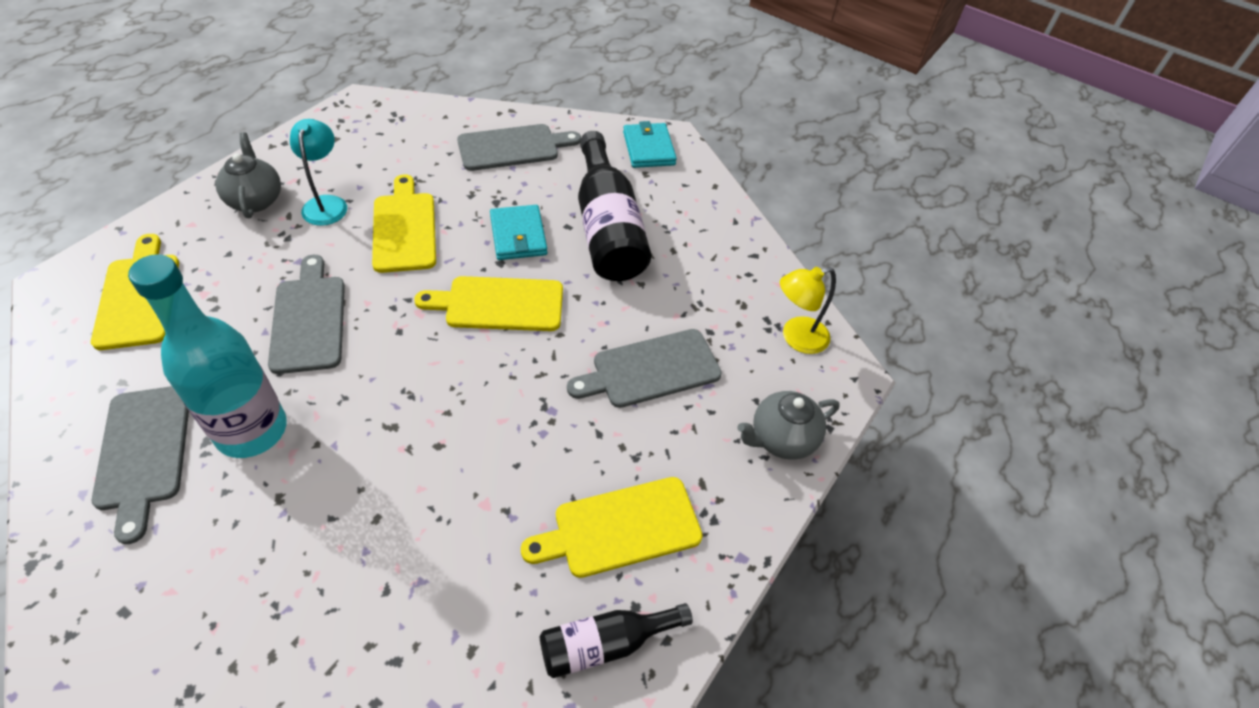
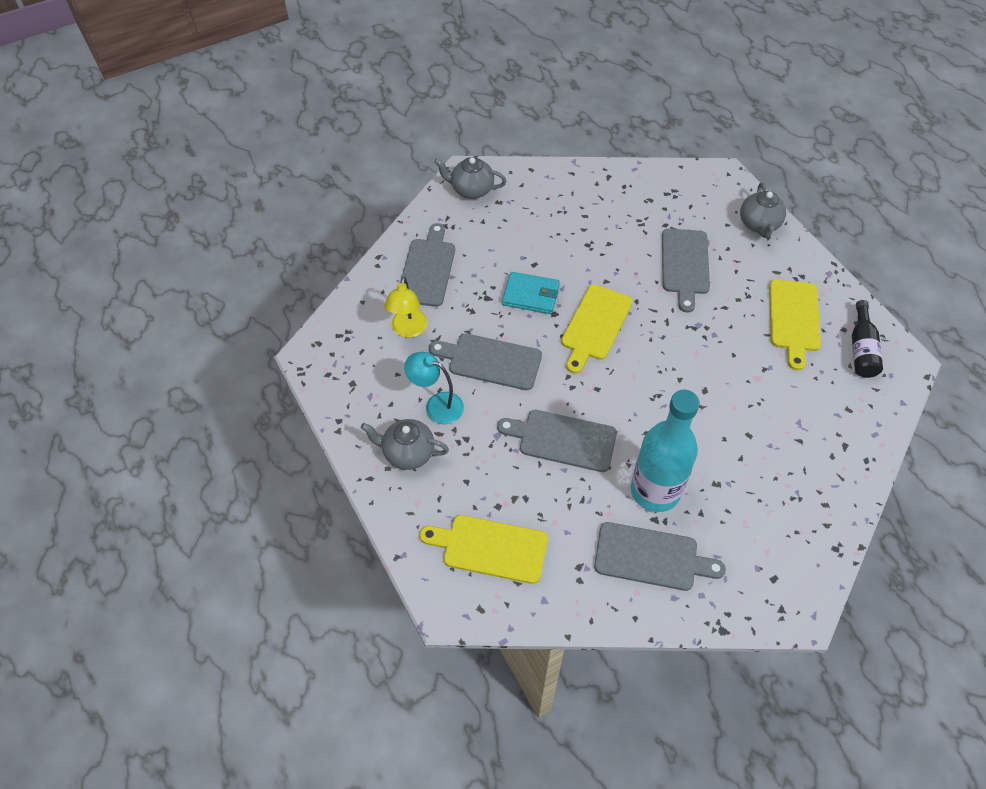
camera: 60 degrees left, 5 degrees up
(404, 228) = (490, 361): yellow cutting board -> grey cutting board
(607, 228) = (547, 242): black bottle -> none
(649, 148) = (471, 190): turquoise wallet -> grey teapot
(796, 338) = (687, 186): yellow lamp -> yellow lamp (408, 330)

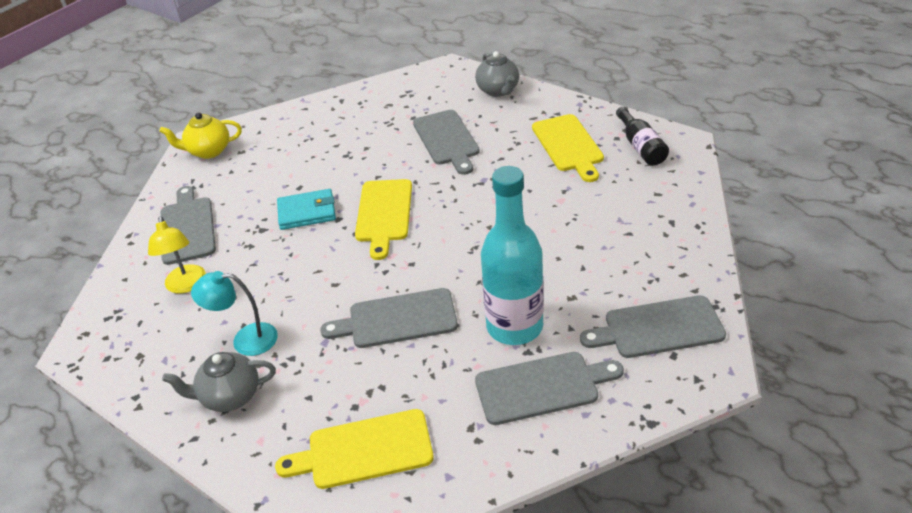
camera: 20 degrees left, 15 degrees down
(471, 190) = (208, 151): grey teapot -> yellow teapot
(490, 361) = (289, 280): grey cutting board -> grey cutting board (658, 328)

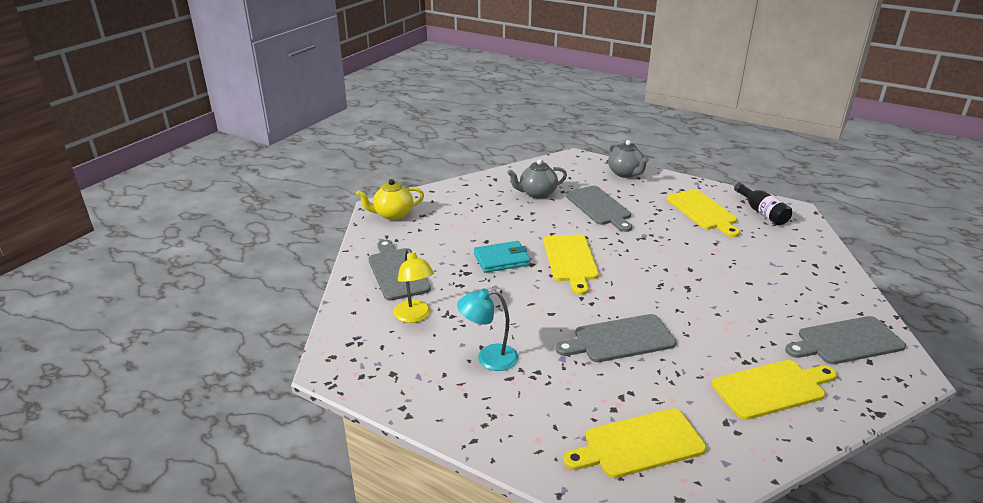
camera: 10 degrees left, 10 degrees down
(230, 396) = (493, 404): grey teapot -> grey teapot (537, 193)
(514, 327) = (725, 343): turquoise bottle -> none
(542, 387) = (772, 388): grey cutting board -> yellow cutting board

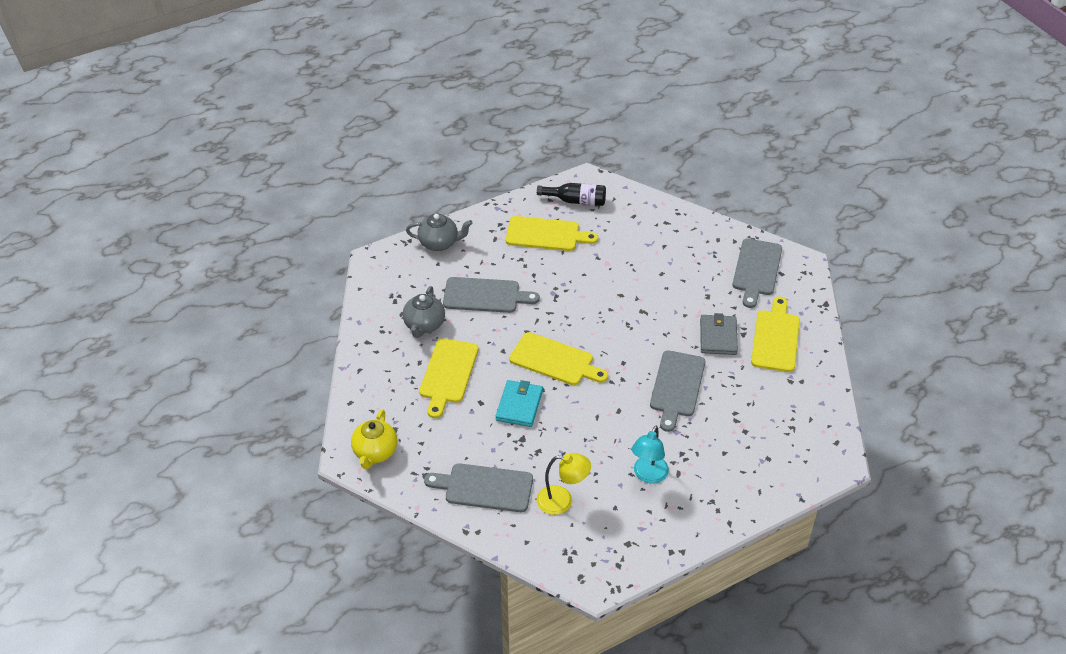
camera: 60 degrees left, 15 degrees up
(639, 444) = (783, 436): yellow cutting board -> yellow cutting board (448, 374)
(718, 345) = (718, 337): none -> grey wallet

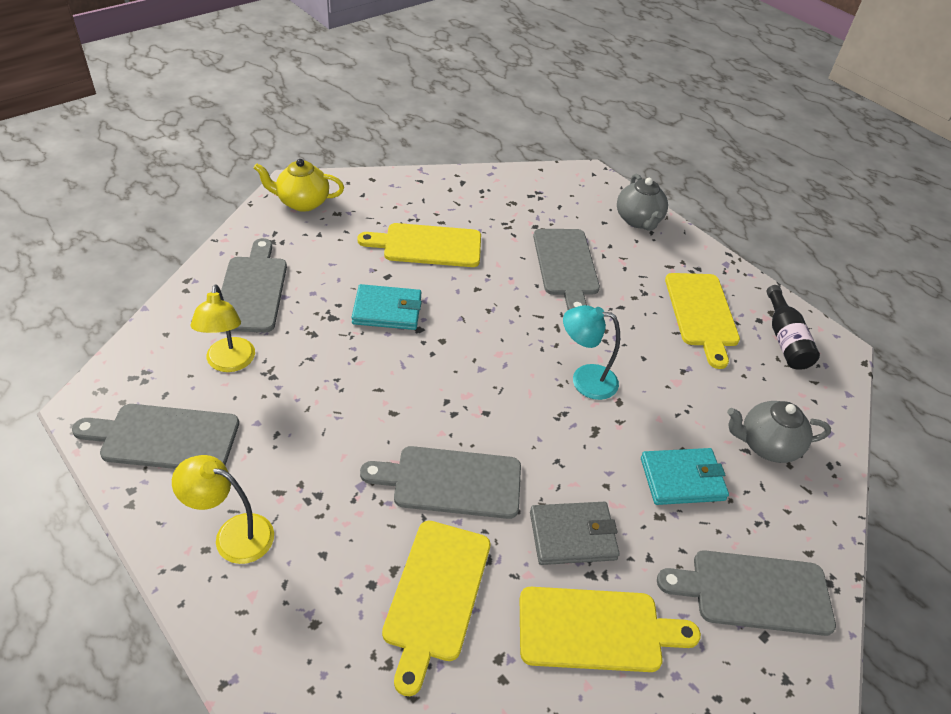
camera: 75 degrees right, 0 degrees up
(424, 325) = (499, 220): grey teapot -> grey teapot (766, 445)
(555, 360) = (471, 338): yellow cutting board -> yellow cutting board (435, 595)
(629, 536) = (164, 437): none -> grey cutting board
(648, 475) = (273, 454): turquoise lamp -> turquoise lamp (584, 380)
(682, 280) = (682, 479): none -> turquoise wallet
(708, 496) = (233, 534): none -> yellow lamp

